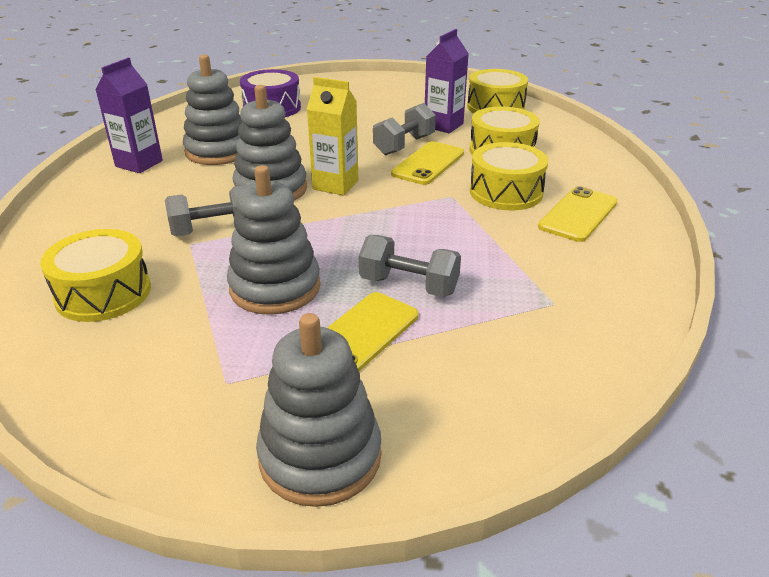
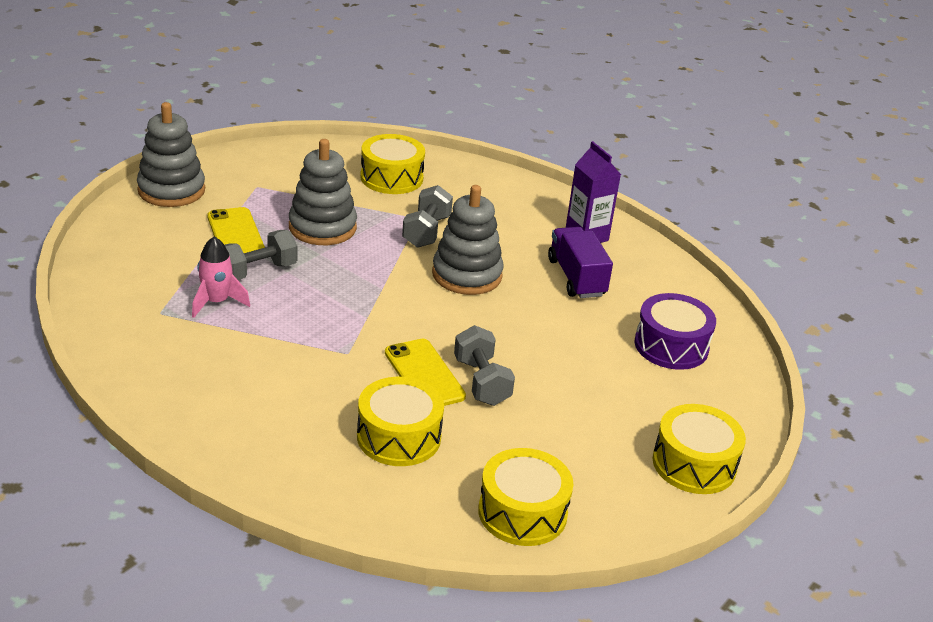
camera: 120 degrees right, 0 degrees up
(218, 151) = (576, 278): grey stacking toy -> purple truck
(335, 185) = (439, 306): yellow carton -> none
(443, 125) = (507, 436): purple carton -> none
(488, 282) = (217, 302): none -> pink rocket
(506, 192) = (317, 385): yellow drum -> yellow drum (694, 464)
(578, 214) = (232, 399): yellow phone -> none

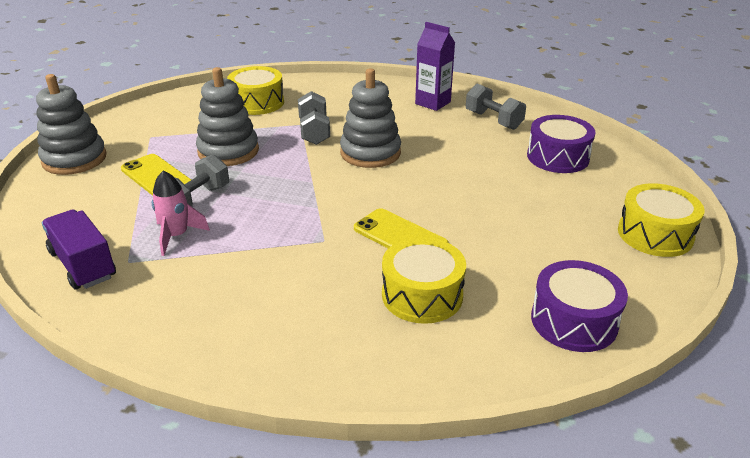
camera: 20 degrees left, 0 degrees up
(481, 382) = (449, 227): grey dumbbell -> grey dumbbell (493, 120)
(522, 512) = (574, 321): yellow drum -> purple drum
(576, 278) = (451, 131): purple truck -> purple truck (83, 265)

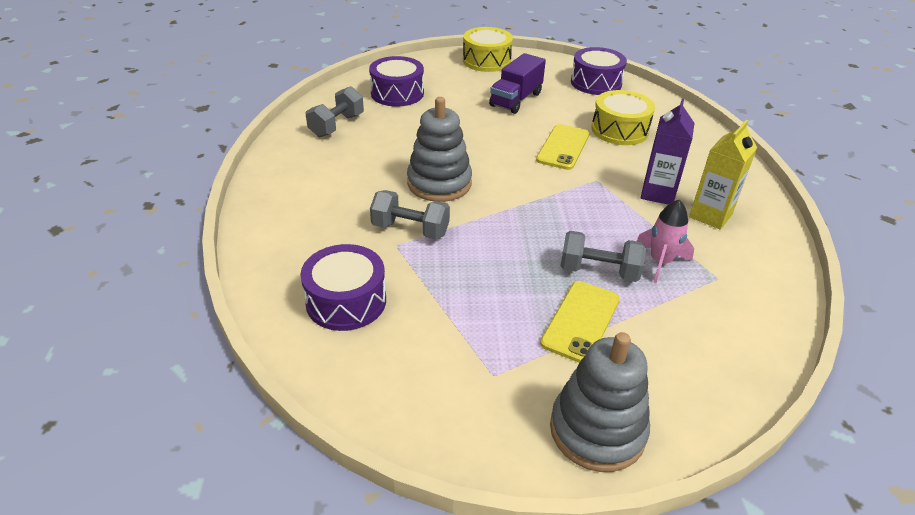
camera: 110 degrees left, 5 degrees up
(83, 265) = (749, 305): purple truck -> purple truck (516, 99)
(209, 298) = (710, 215): none -> yellow carton
(228, 151) = (490, 283): grey stacking toy -> none
(257, 102) = (346, 301): yellow drum -> purple drum
(314, 132) = (410, 229): grey dumbbell -> grey dumbbell turned 45 degrees clockwise
(433, 103) = (305, 163): purple carton -> purple carton (658, 193)

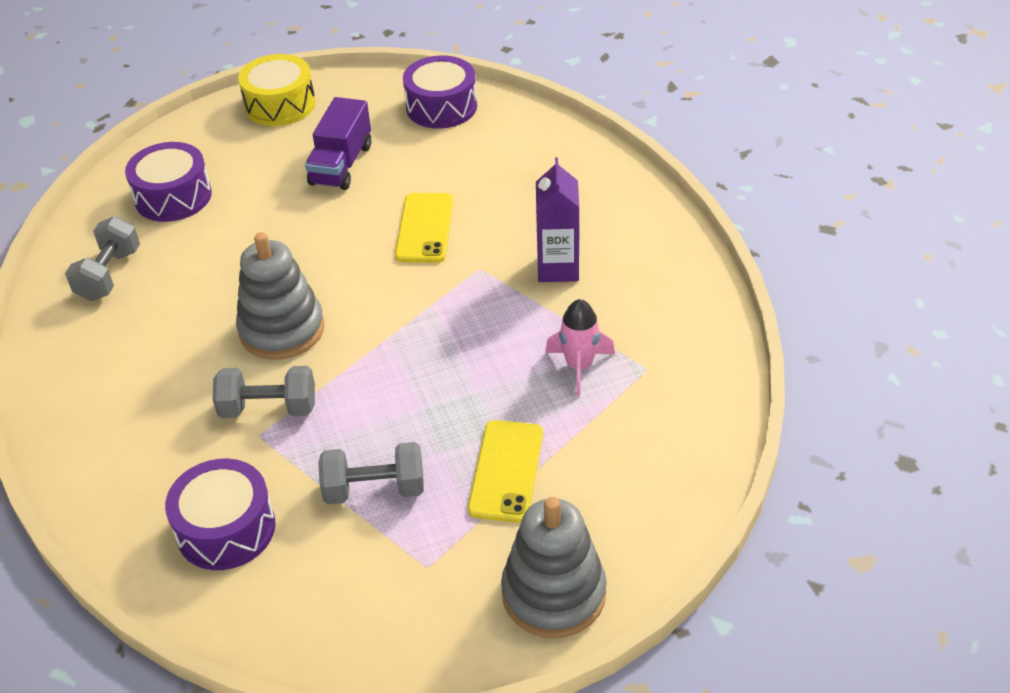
camera: 15 degrees left, 5 degrees up
(598, 271) = (511, 400): grey dumbbell -> grey dumbbell (374, 489)
(619, 130) = (490, 180): yellow drum -> none
(710, 215) = (625, 283): yellow carton -> none

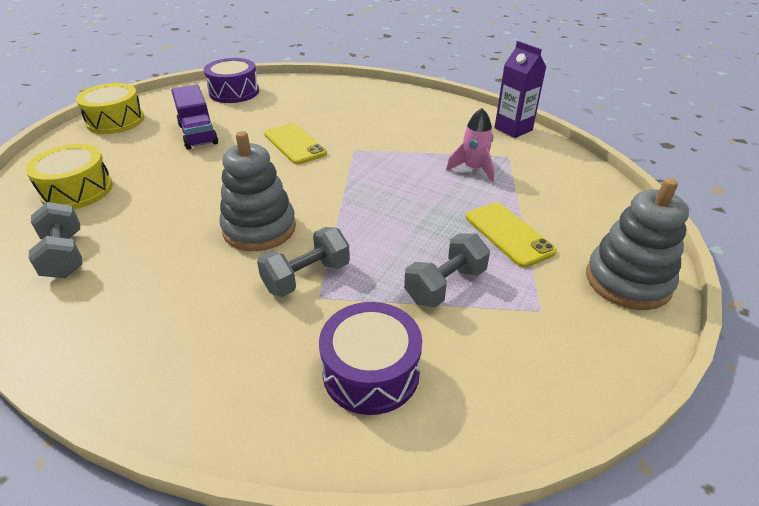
camera: 40 degrees left, 5 degrees down
(173, 197) = (77, 190): purple drum -> yellow drum
(558, 268) = (399, 134): purple carton -> purple carton (513, 129)

